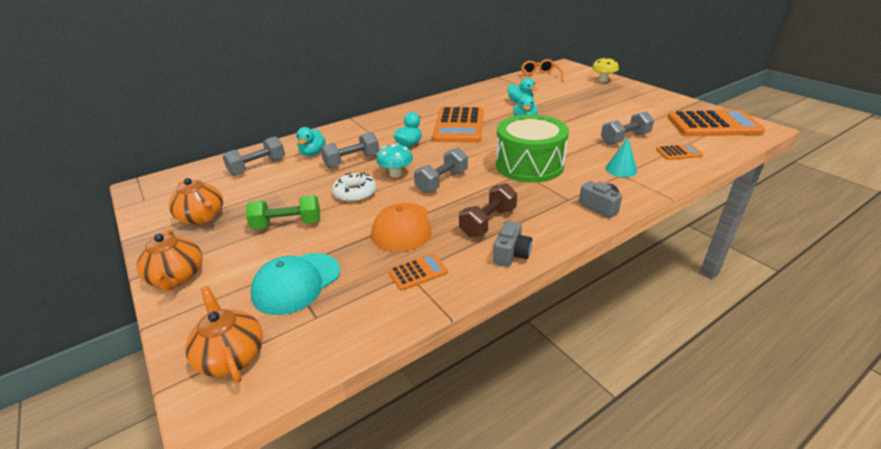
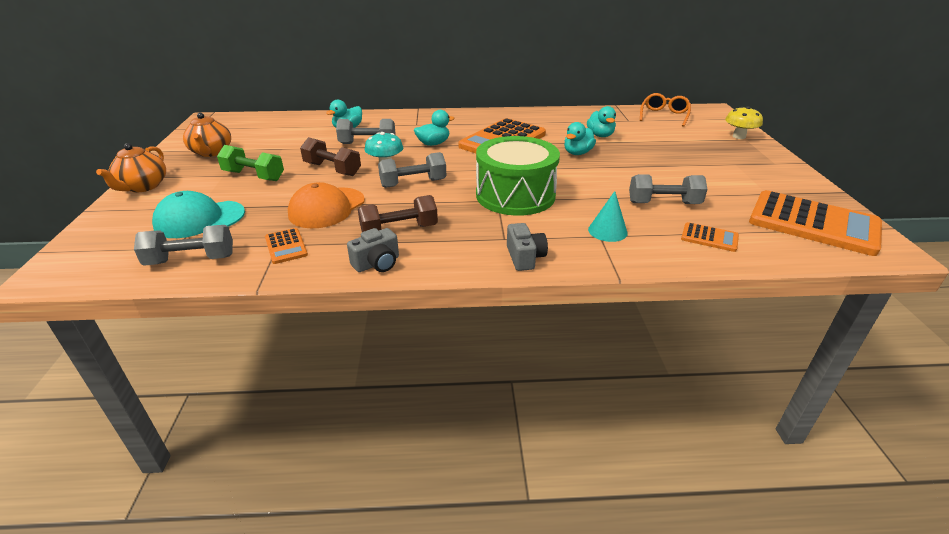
camera: 30 degrees right, 0 degrees up
(231, 356) = (99, 249): orange teapot -> none
(257, 166) = (295, 127): grey dumbbell -> grey dumbbell (191, 260)
(355, 193) = (332, 169): white donut -> brown dumbbell
(418, 272) = (286, 246): orange calculator -> orange calculator turned 60 degrees clockwise

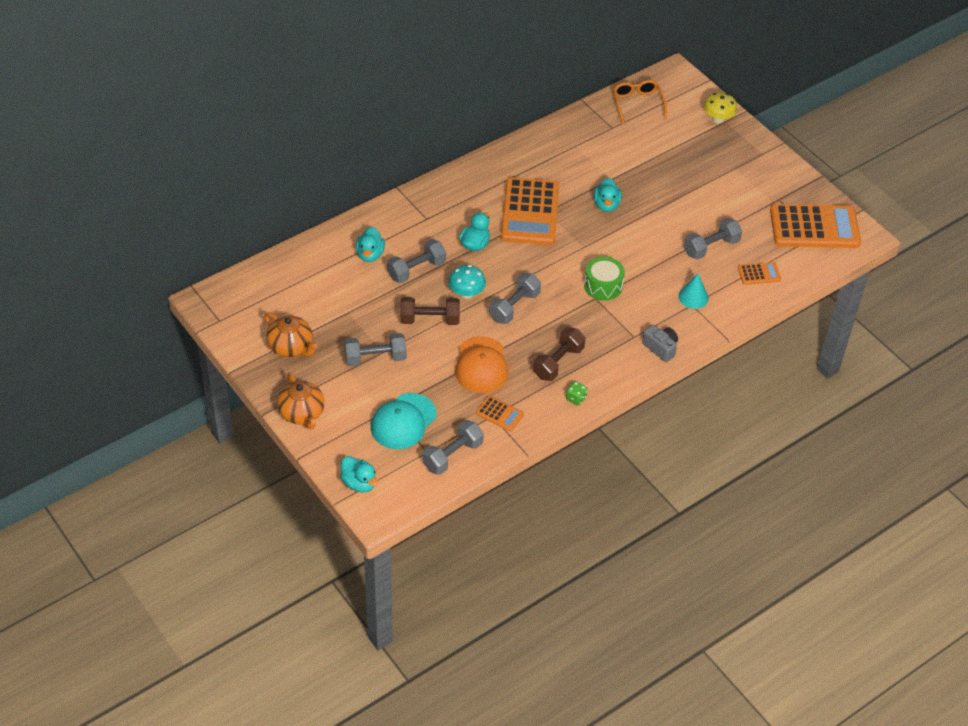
camera: 35 degrees left, 15 degrees up
(254, 176) = (375, 358): green dumbbell -> grey dumbbell
(377, 263) = (576, 398): grey camera -> green dice
(515, 195) = (603, 286): green drum -> green drum, size x0.56
(600, 135) = (605, 166): turquoise duck -> turquoise duck (359, 483)

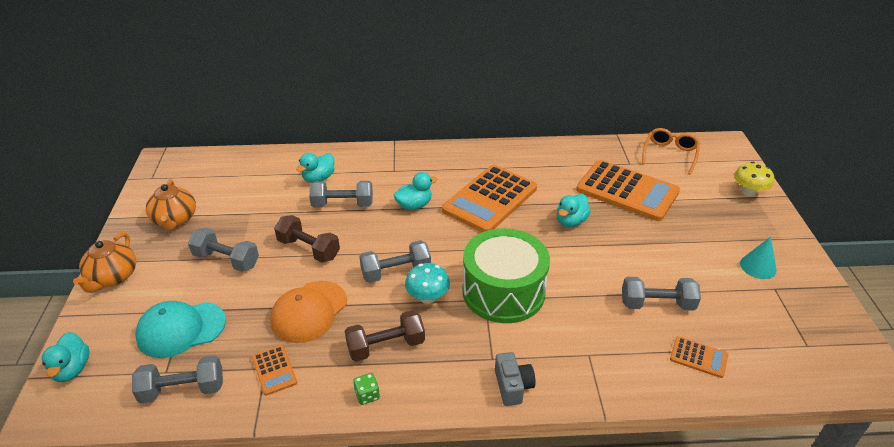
camera: 35 degrees right, 10 degrees down
(466, 293) = (365, 241): turquoise mushroom -> turquoise mushroom (427, 297)
(603, 286) = (503, 291): green drum -> green drum, size x1.80
(693, 297) = (596, 347): turquoise cone -> turquoise cone (758, 266)
(814, 227) = (806, 336): orange calculator -> orange calculator (627, 191)

